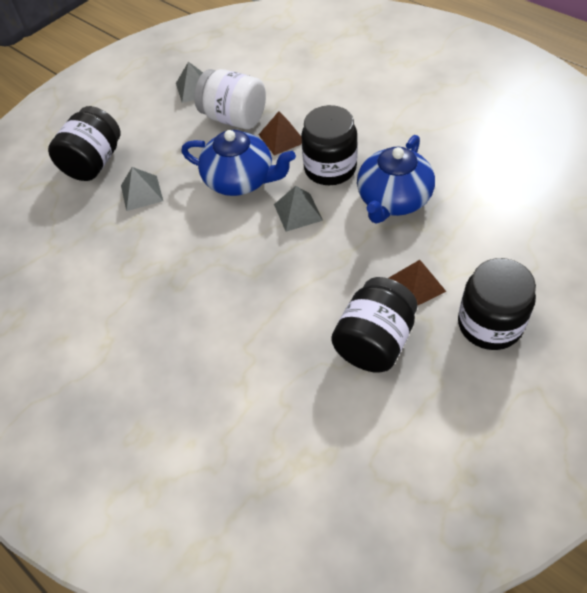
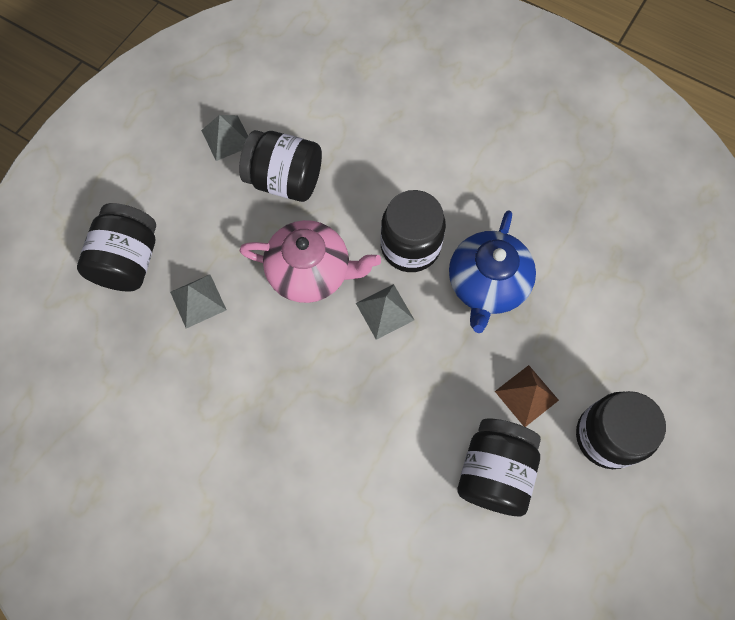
camera: 15 degrees left, 15 degrees up
(234, 118) = (285, 180): white jar -> black jar
(240, 180) = (311, 272): blue teapot -> pink teapot
(282, 138) = (347, 206): brown pyramid -> none

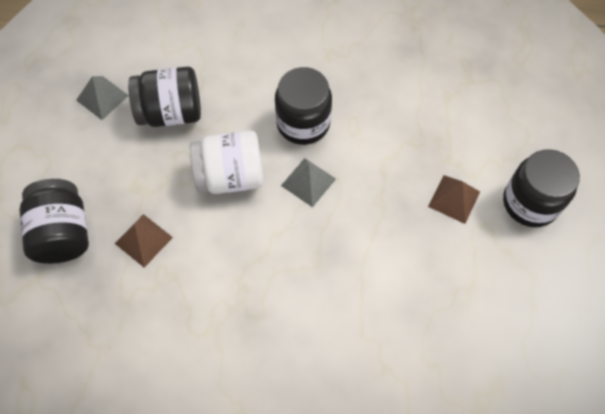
camera: 25 degrees left, 5 degrees down
(198, 301) = (143, 240): grey pyramid -> brown pyramid
(311, 272) = (230, 176): pink teapot -> white jar
(487, 284) = (379, 127): blue teapot -> none
(494, 472) = (459, 268): black jar -> none

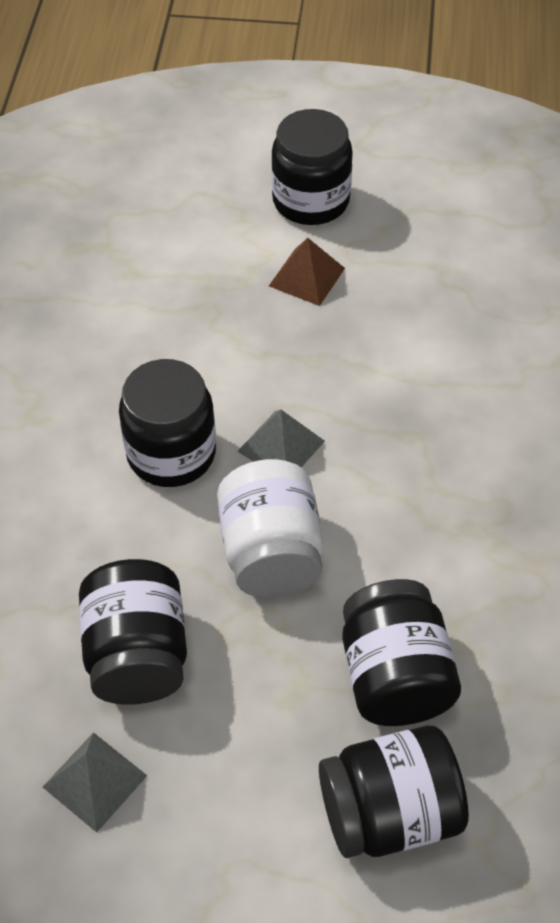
camera: 90 degrees left, 10 degrees down
(143, 240) = (394, 676): brown pyramid -> black jar

